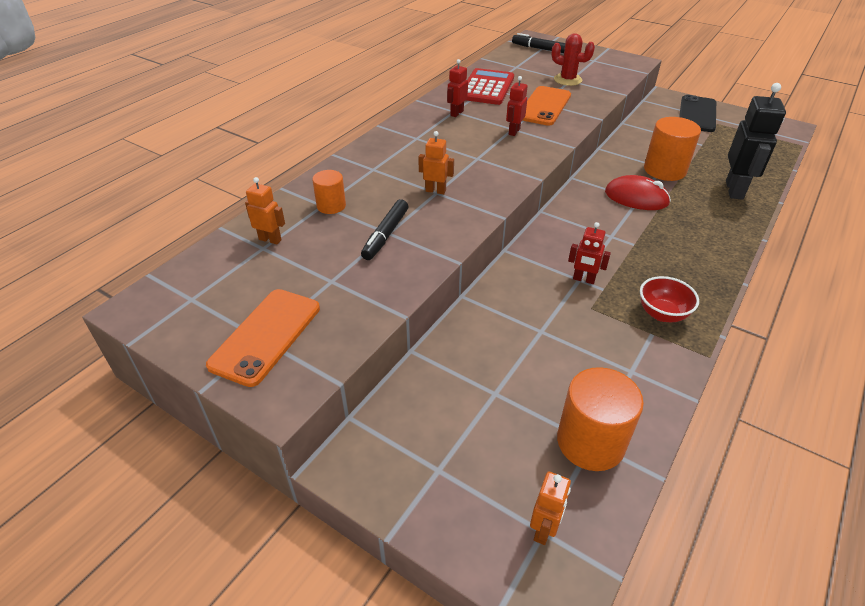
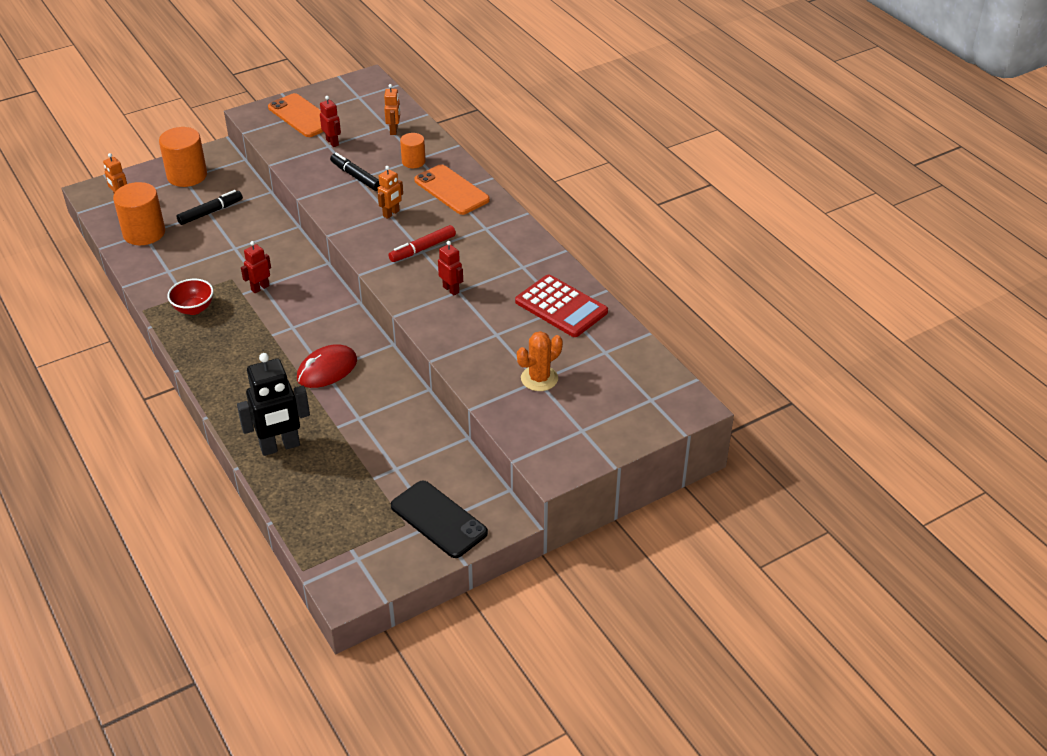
camera: 115 degrees right, 0 degrees up
(270, 239) = (394, 130): orange robot -> orange robot turned 45 degrees counterclockwise
(456, 113) = (516, 266): red robot -> red robot (332, 142)
(474, 159) = (422, 249): none -> red marker
(539, 48) = (650, 395): black marker -> black marker (210, 212)
(544, 106) = (487, 331): orange phone -> orange phone (451, 190)
(567, 80) = (539, 378): red cactus -> orange cactus
(665, 170) = (352, 416): orange cylinder -> orange cylinder (187, 175)
(734, 190) = (280, 446): black robot -> black robot turned 60 degrees counterclockwise

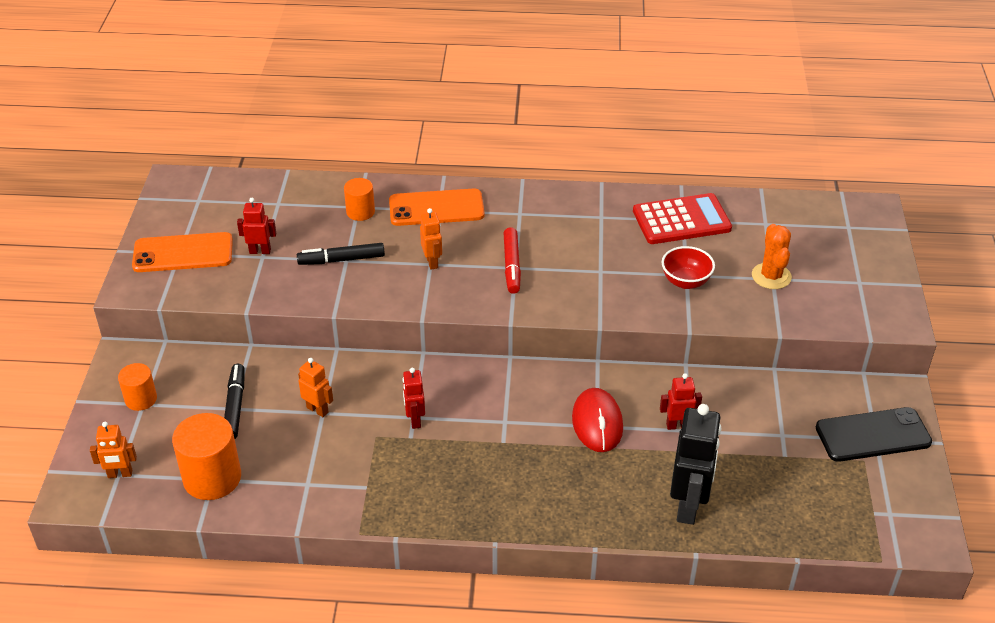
camera: 55 degrees left, 0 degrees up
(187, 175) = (141, 399): orange cylinder -> orange cylinder, size x0.58
(194, 309) = (399, 488): red bowl -> red bowl (685, 282)
(394, 130) = (290, 202): orange robot -> orange robot (317, 410)
(451, 289) = (594, 274): red robot -> red robot (677, 425)

